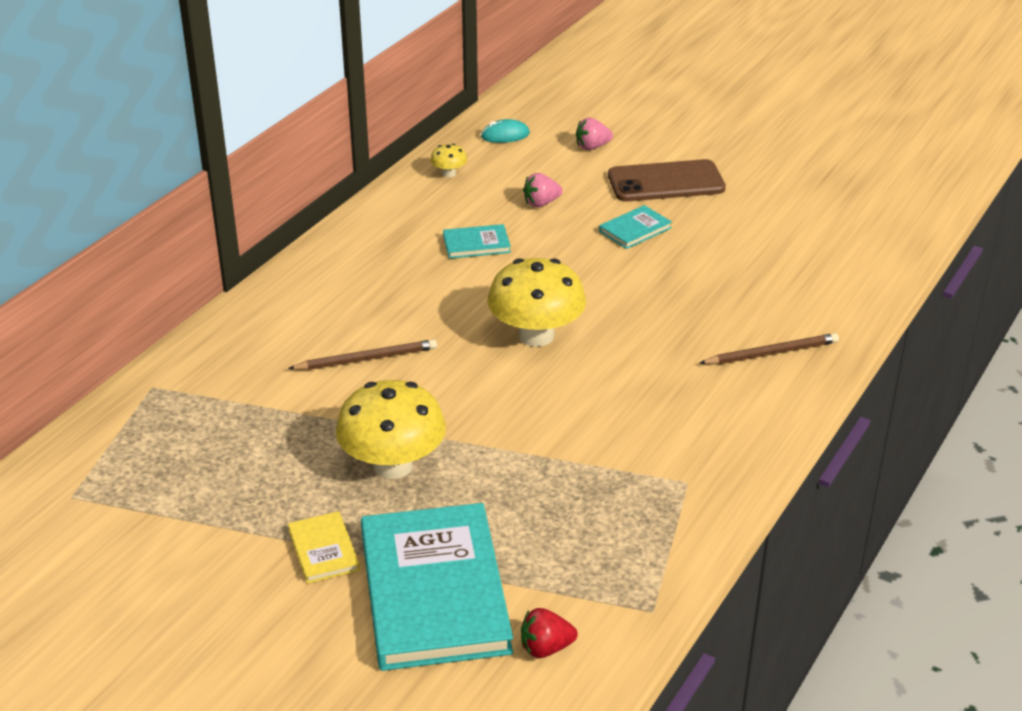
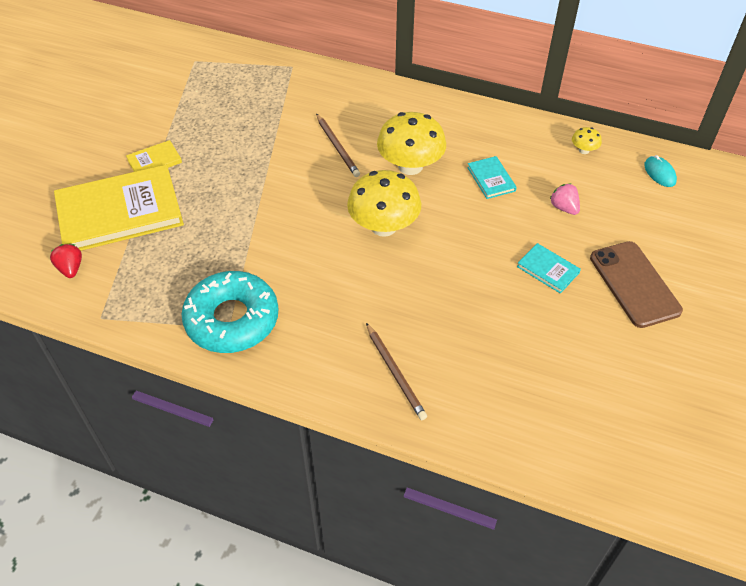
camera: 80 degrees right, 15 degrees up
(393, 465) = (231, 177): yellow mushroom -> yellow mushroom (410, 166)
(434, 591) = (120, 212): turquoise book -> yellow book
(592, 147) = (669, 229): pink strawberry -> none
(674, 478) = (232, 319): none -> turquoise donut

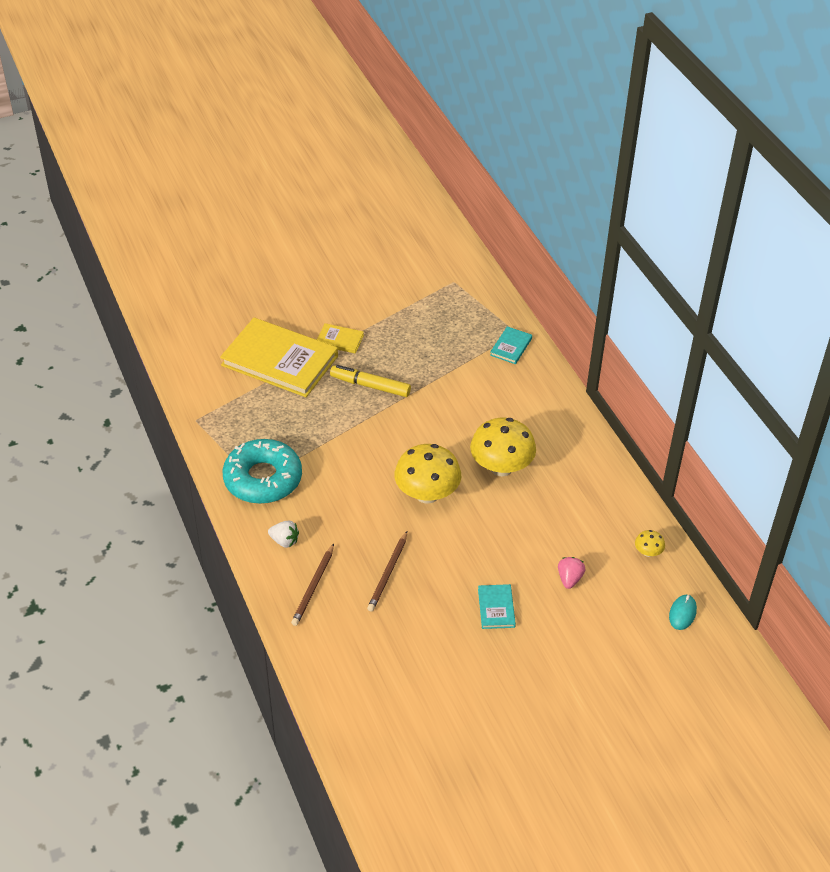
camera: 45 degrees right, 5 degrees down
(71, 268) = (213, 377): red strawberry -> none
(228, 178) = (370, 386): none -> yellow marker
(320, 356) = (284, 541): none -> white strawberry
(337, 147) = (469, 416): brown pencil -> brown pencil (388, 573)
(491, 179) = (546, 519): turquoise book -> turquoise book (511, 347)
(634, 284) = (542, 665): brown phone -> none

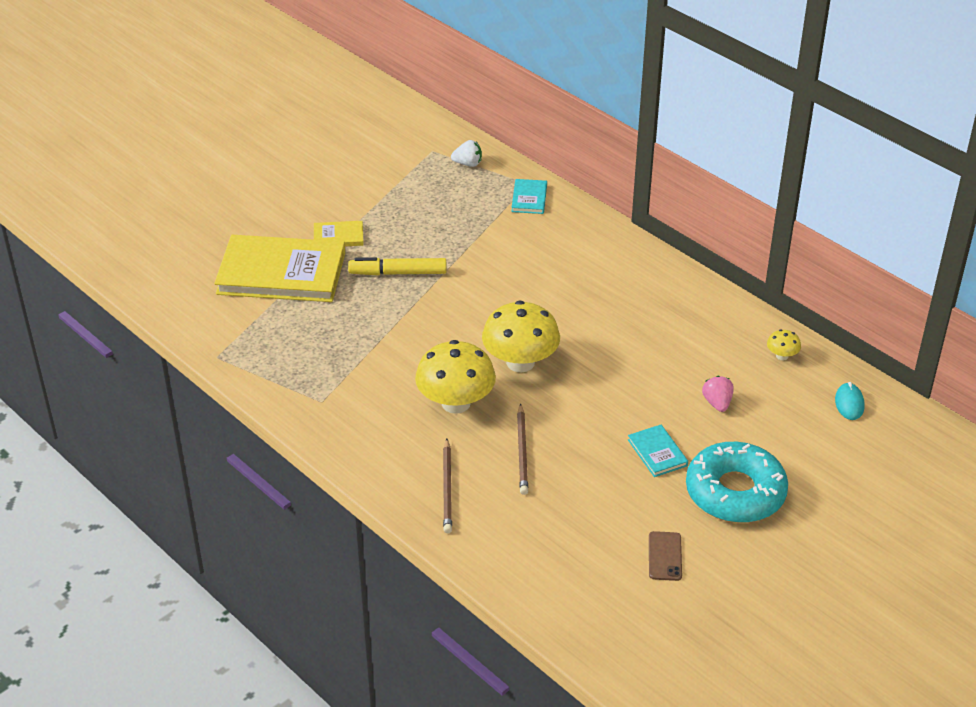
camera: 20 degrees left, 5 degrees down
(263, 479) = (329, 396): turquoise donut -> turquoise donut (735, 492)
(284, 541) = (388, 452): white strawberry -> white strawberry (468, 164)
(454, 701) = (665, 556): none -> brown phone
(501, 467) = (585, 316): yellow mushroom -> yellow mushroom (456, 403)

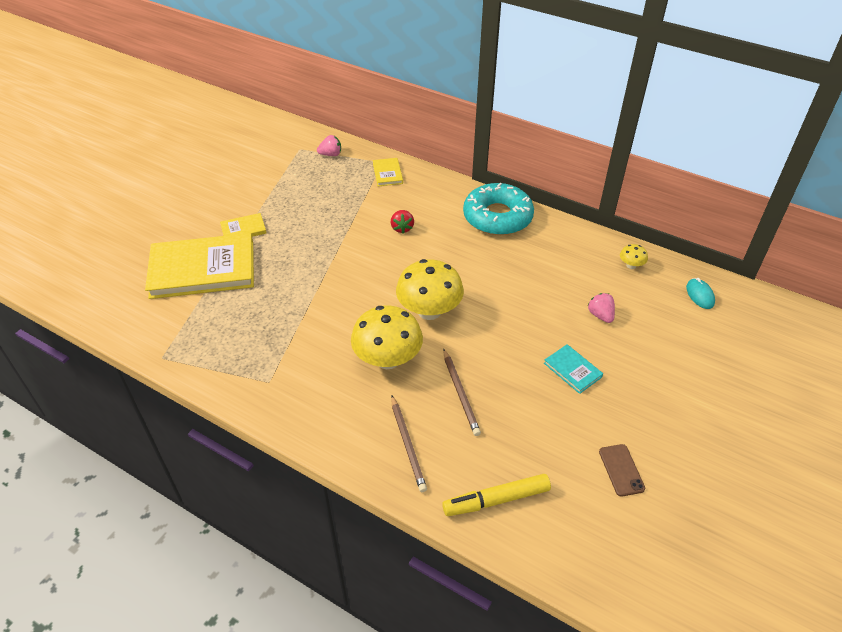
camera: 15 degrees left, 5 degrees up
(398, 273) = (302, 251): yellow marker -> yellow marker (496, 500)
(468, 164) = (331, 154): white strawberry -> pink strawberry
(523, 266) = (402, 228): none -> red strawberry
(529, 198) = (387, 173): turquoise book -> yellow book
(735, 492) = (650, 393): turquoise donut -> turquoise donut (497, 217)

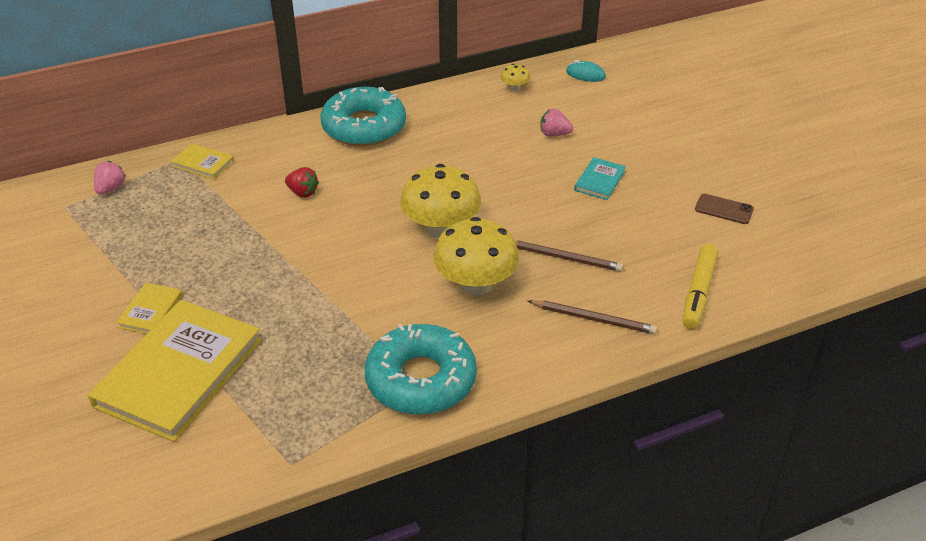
camera: 55 degrees left, 5 degrees down
(273, 379) = (421, 380): none -> turquoise donut
(572, 370) = (599, 180): turquoise book -> turquoise book turned 60 degrees counterclockwise

